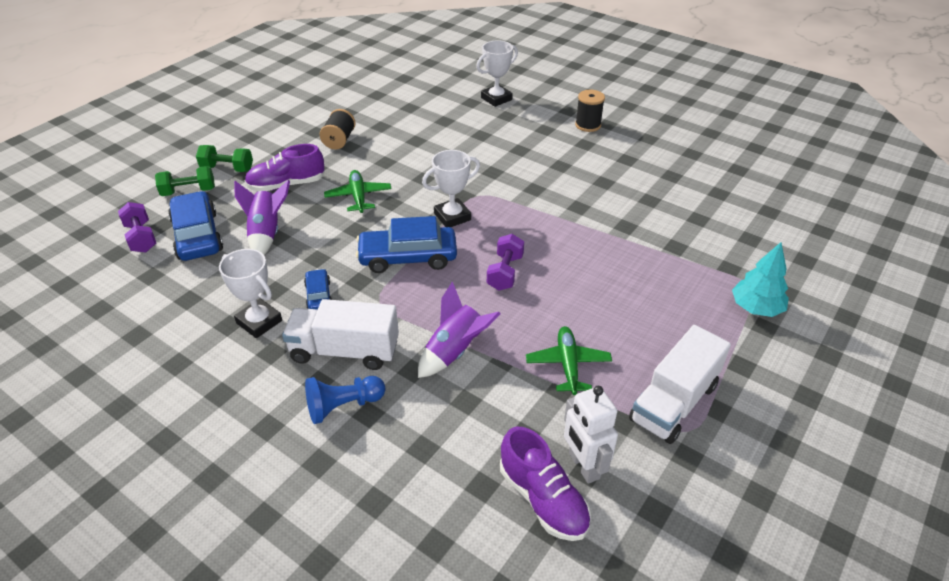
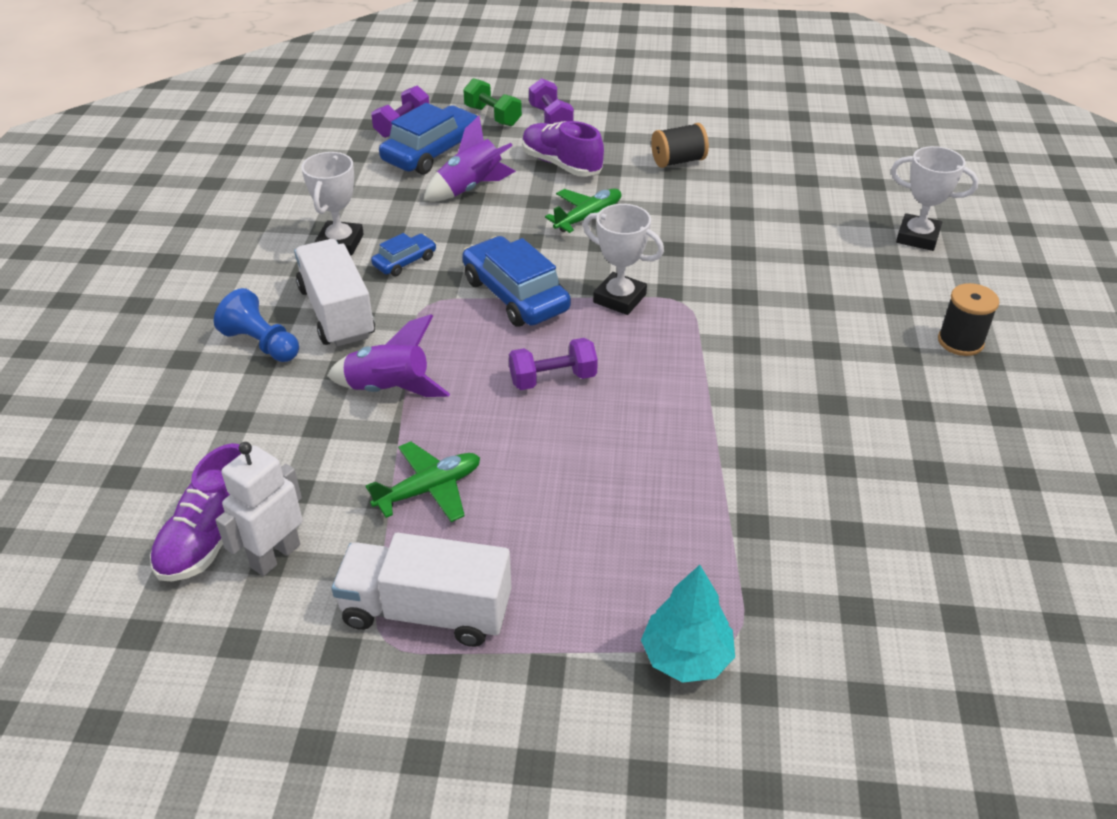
camera: 60 degrees right, 0 degrees up
(227, 169) = (551, 119): green dumbbell -> purple dumbbell

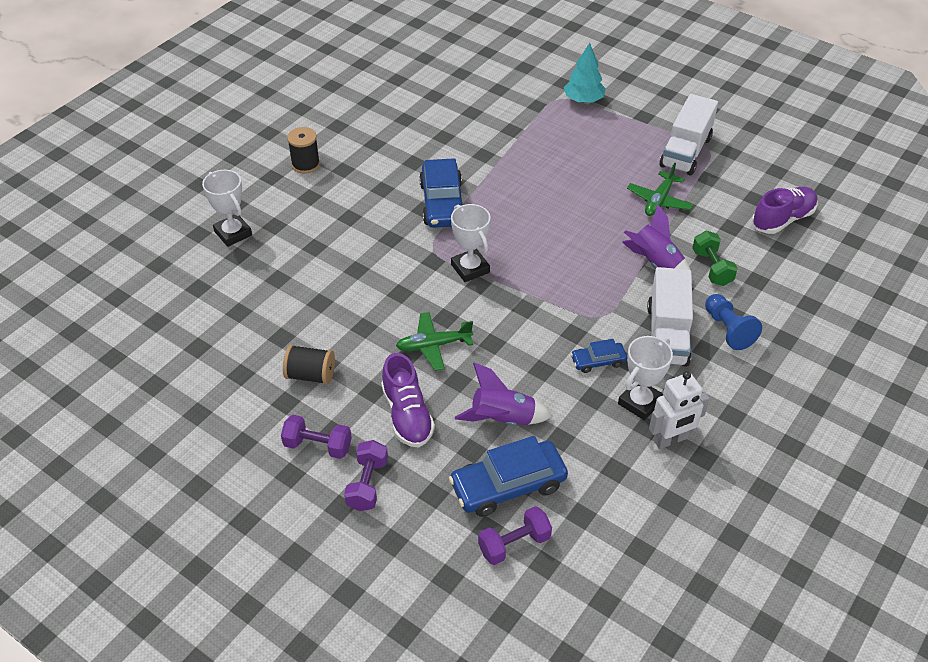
camera: 150 degrees left, 5 degrees up
(275, 556) = (751, 199): white robot -> white robot (670, 440)
(426, 611) = (685, 152): white truck -> white truck turned 75 degrees clockwise
(429, 489) = (659, 200): green plane -> green plane turned 60 degrees counterclockwise
(492, 116) = (418, 516): green dumbbell -> green dumbbell (712, 268)
(515, 295) = (536, 299): blue car -> blue car (442, 203)
(553, 379) = (553, 232): purple dumbbell -> purple dumbbell (318, 446)

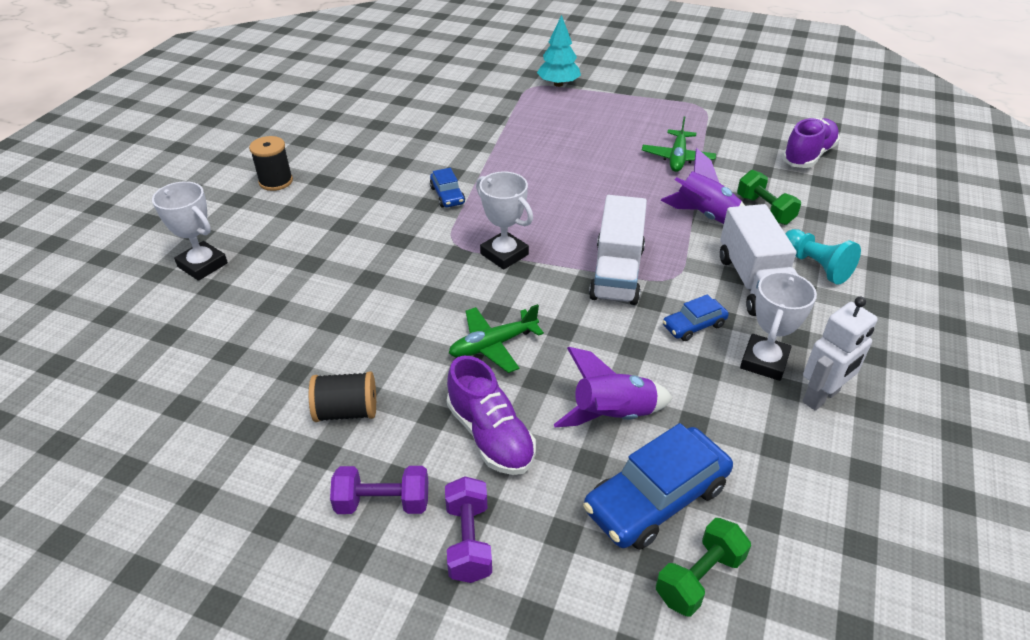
camera: 15 degrees left, 5 degrees down
(442, 203) = (447, 195): blue car -> blue car, size x0.52
(514, 544) = (699, 578): purple dumbbell -> green dumbbell
(685, 152) = (681, 113): white truck -> white truck (617, 273)
(728, 329) = (815, 266): blue pawn -> turquoise pawn

